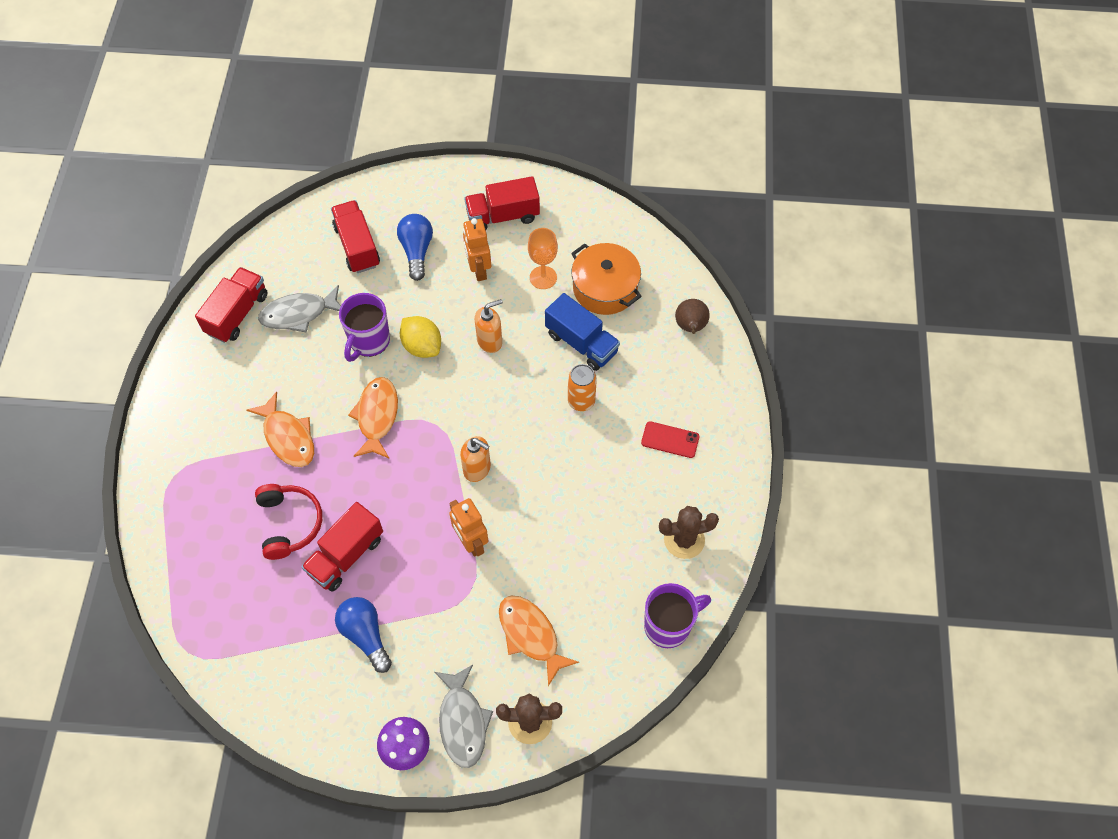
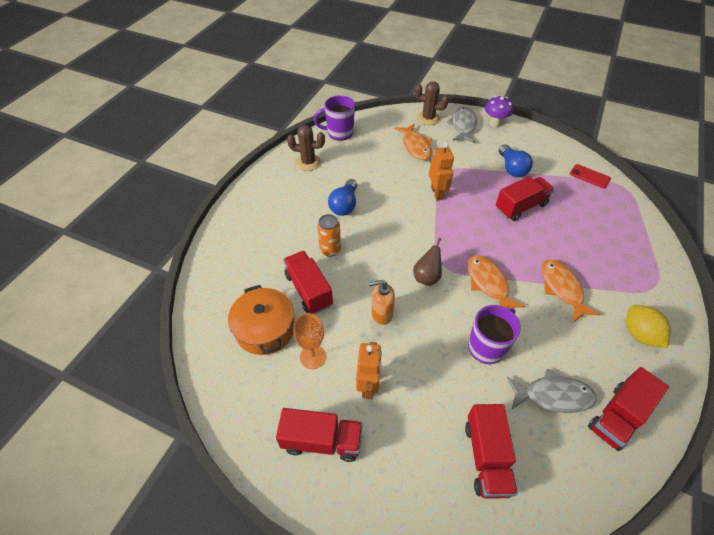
camera: 160 degrees left, 10 degrees down
(289, 523) = (560, 233): red headphones -> none
(377, 416) = (488, 283): orange fish -> orange fish turned 135 degrees clockwise
(416, 251) = (424, 428): blue light bulb -> blue light bulb (344, 205)
(422, 346) = (440, 327): yellow lemon -> yellow lemon (639, 334)
(477, 469) = (421, 229): orange soap dispenser -> none
(581, 343) = (308, 290): blue truck -> red truck
(670, 440) = (283, 211): red phone -> red phone (589, 176)
(690, 327) = (219, 276): brown pear -> brown pear (426, 277)

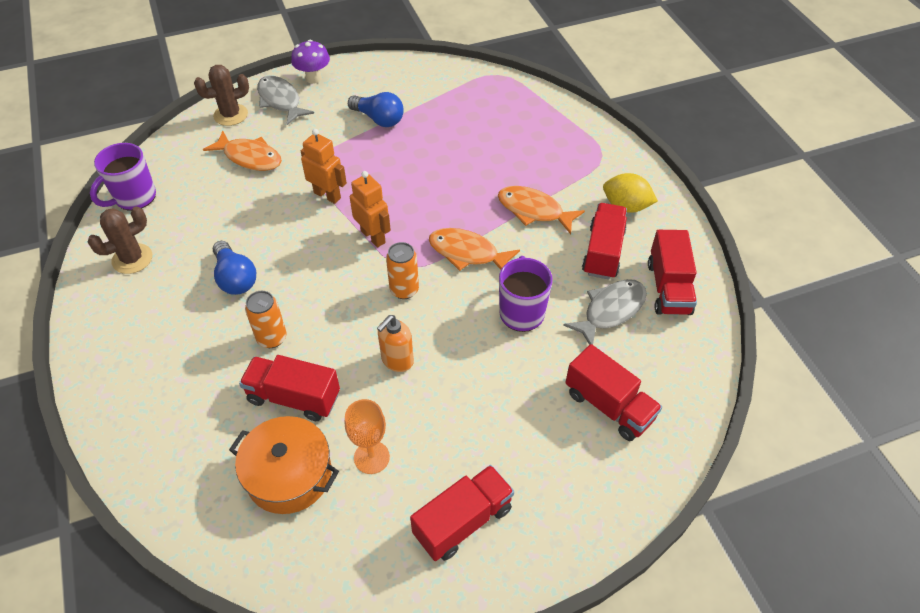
camera: 45 degrees left, 0 degrees up
(368, 385) = (453, 435): orange robot -> orange robot (373, 237)
(426, 277) = (404, 290): brown pear -> orange can
(520, 207) = (425, 155): red truck -> red truck (603, 252)
(589, 176) = (460, 82): red phone -> none

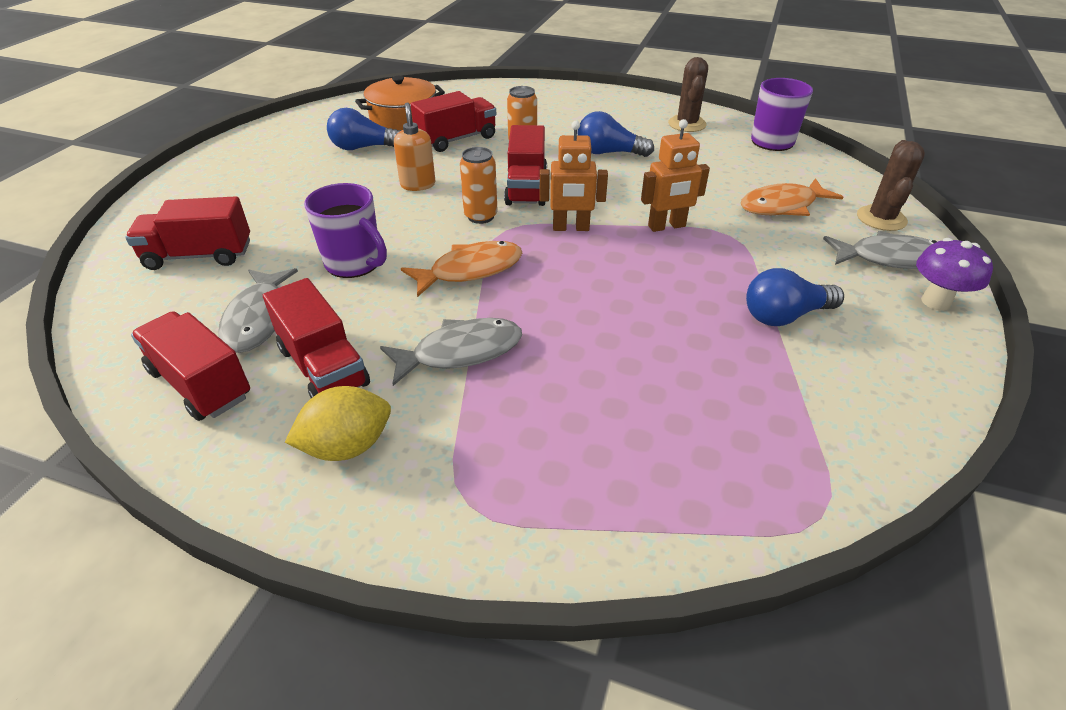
camera: 130 degrees right, 10 degrees down
(371, 457) = (364, 148): orange goblet -> blue light bulb
(463, 521) = (265, 158): red truck -> red truck (526, 188)
(534, 210) = (461, 352): orange fish -> grey fish

